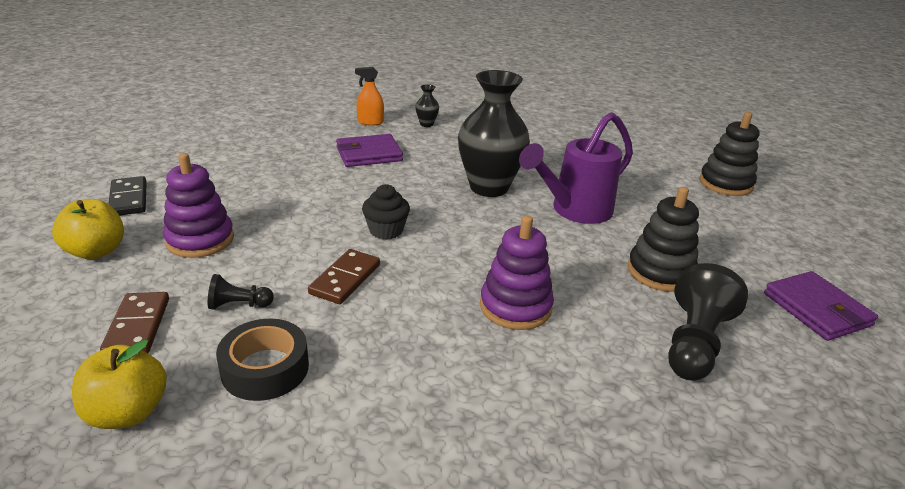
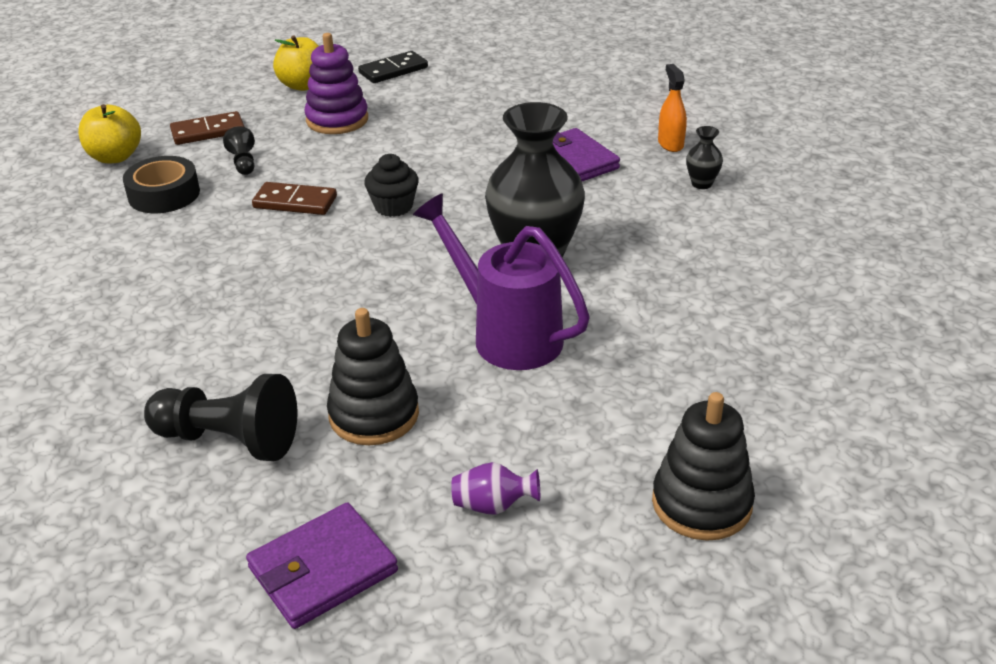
camera: 80 degrees right, 5 degrees up
(515, 307) = (272, 306): purple stacking toy -> none
(741, 241) = (493, 505): none -> purple vase

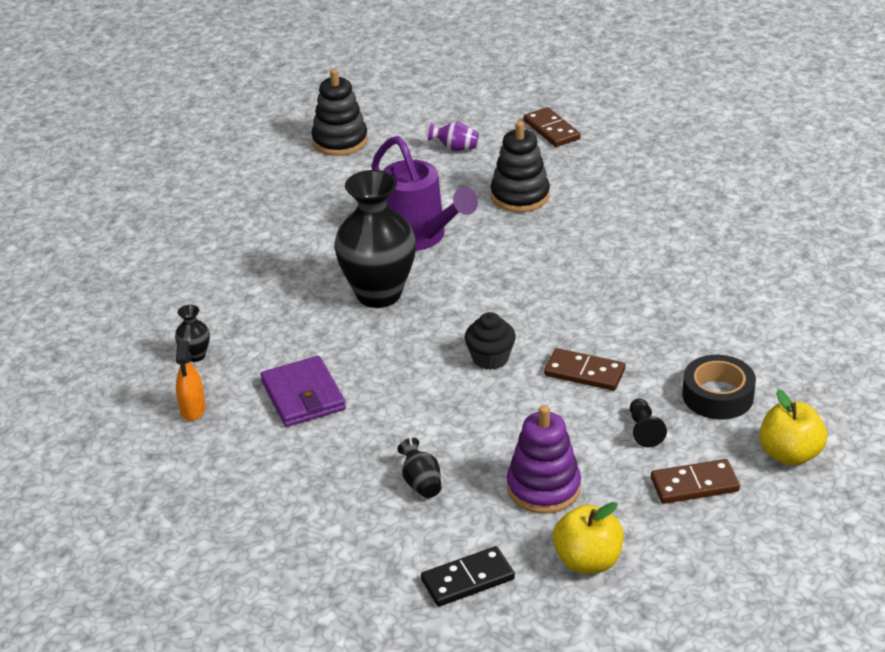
camera: 170 degrees left, 0 degrees up
(229, 440) = (612, 189): black pawn -> none
(323, 569) = (551, 130): purple wallet -> brown domino
(441, 114) = (421, 483): none -> black vase

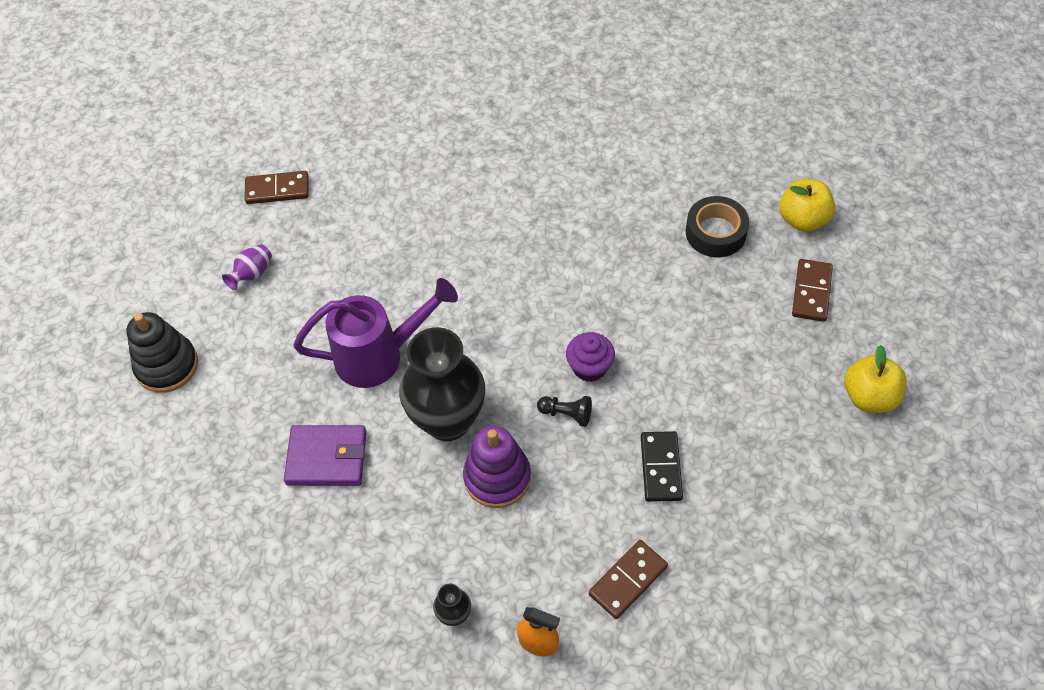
camera: 65 degrees left, 20 degrees up
(303, 395) = (566, 536): purple wallet -> purple wallet (327, 458)
(421, 483) = (730, 480): black vase -> none
(468, 580) = (860, 489): black domino -> black domino (661, 468)
(490, 358) = (589, 367): black cupcake -> purple cupcake
(520, 196) = (366, 254): black stacking toy -> none
(543, 488) = (773, 393): purple stacking toy -> purple stacking toy (497, 477)
(584, 372) = (643, 307): brown domino -> brown domino (628, 580)
(644, 430) = (735, 297): black pawn -> black pawn (566, 414)

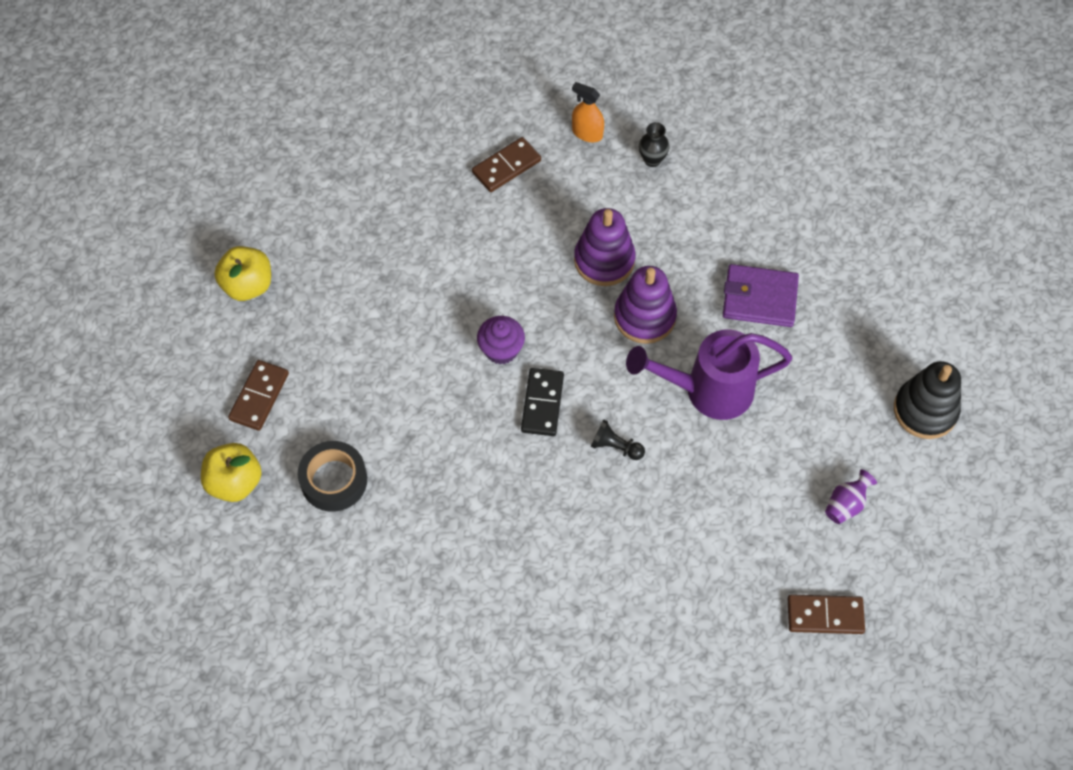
camera: 175 degrees left, 5 degrees up
(448, 421) = (644, 317): black vase -> purple stacking toy
(566, 414) = (532, 308): black pawn -> black pawn (615, 447)
(661, 468) = (456, 249): black domino -> black domino (542, 403)

